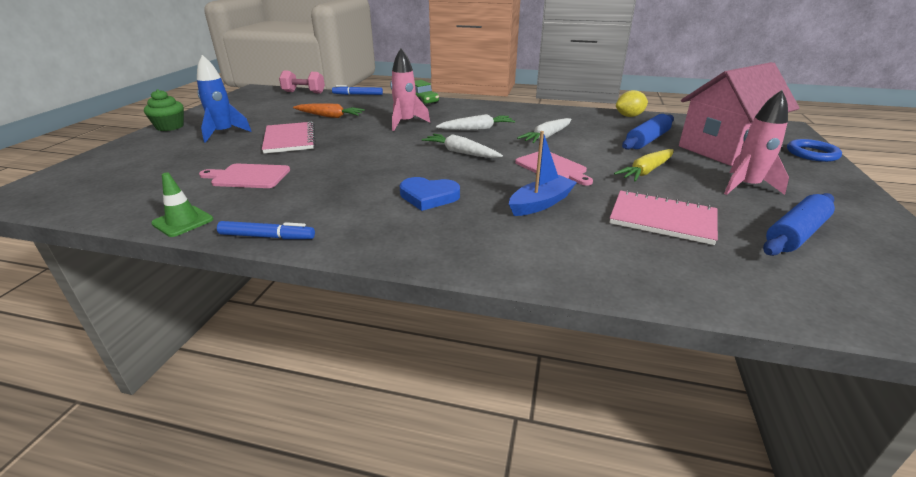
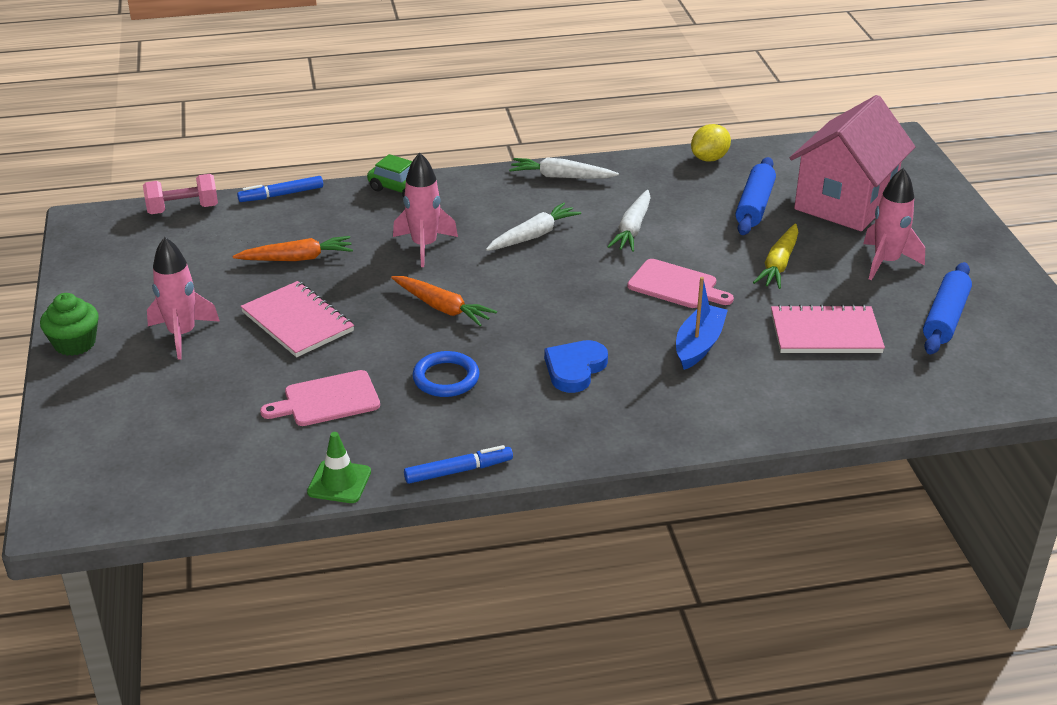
camera: 25 degrees left, 5 degrees up
(224, 133) = (182, 334): blue rocket -> pink rocket
(380, 149) = (442, 308): none -> orange carrot
(429, 196) = (574, 369): blue heart -> blue heart turned 135 degrees clockwise
(461, 152) = (550, 287): white carrot -> white carrot (561, 177)
(812, 153) = (936, 187): blue ring -> blue ring (446, 378)

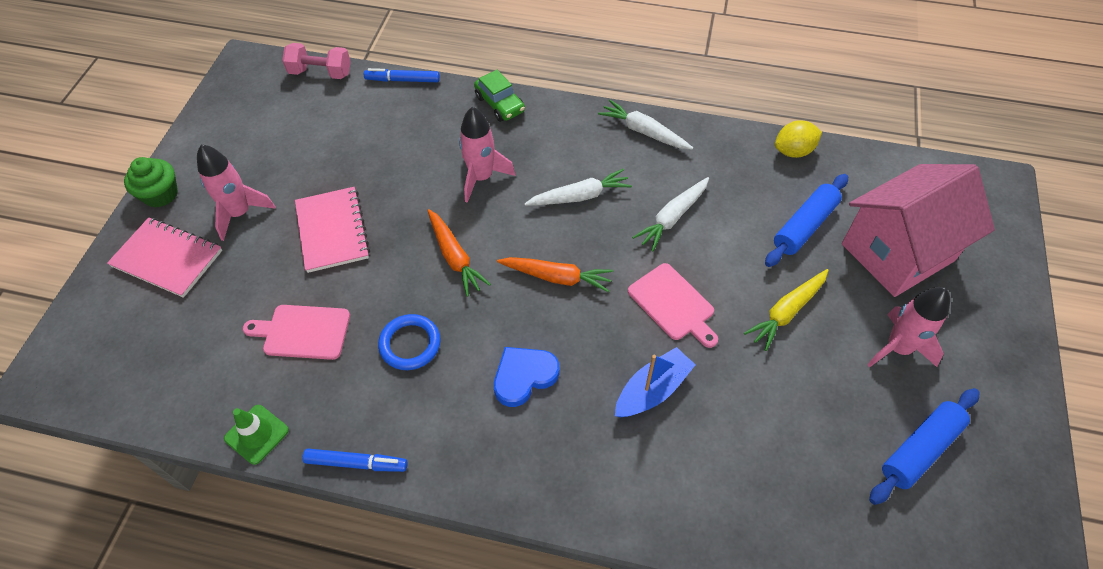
camera: 25 degrees right, 20 degrees up
(297, 258) = (373, 157): orange carrot -> orange carrot (557, 277)
(825, 333) = (784, 422): pink notebook -> pink notebook (167, 258)

